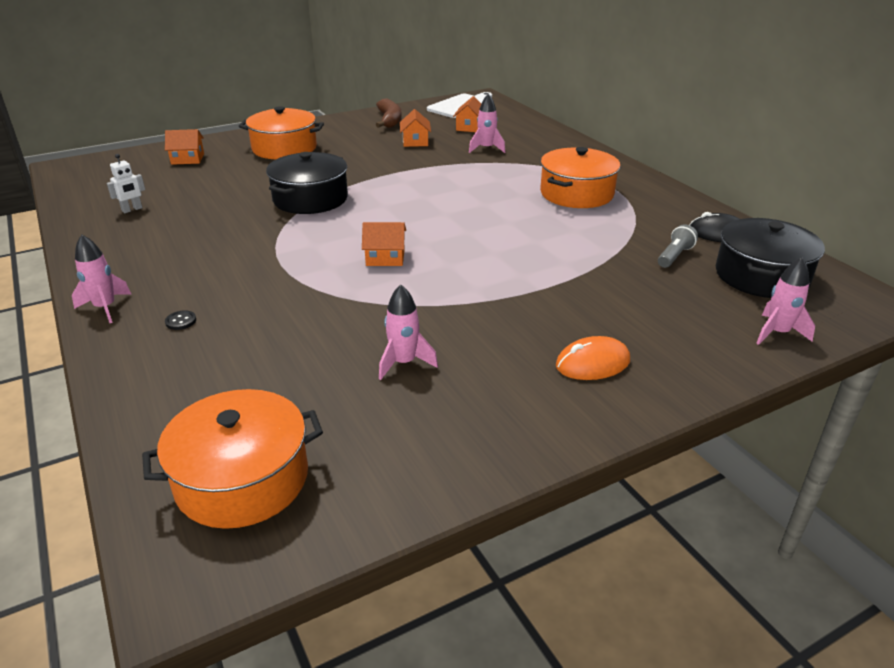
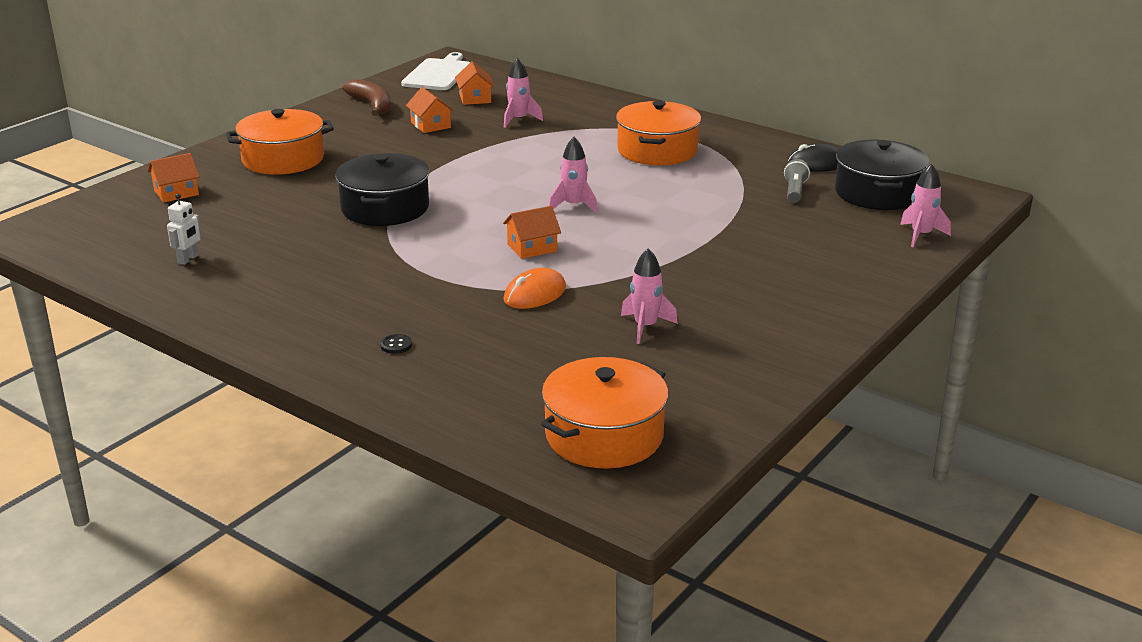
camera: 25 degrees left, 5 degrees down
(105, 308) = (300, 353): pink rocket -> pink rocket (574, 206)
(592, 363) = (799, 290): orange mouse -> orange mouse (534, 294)

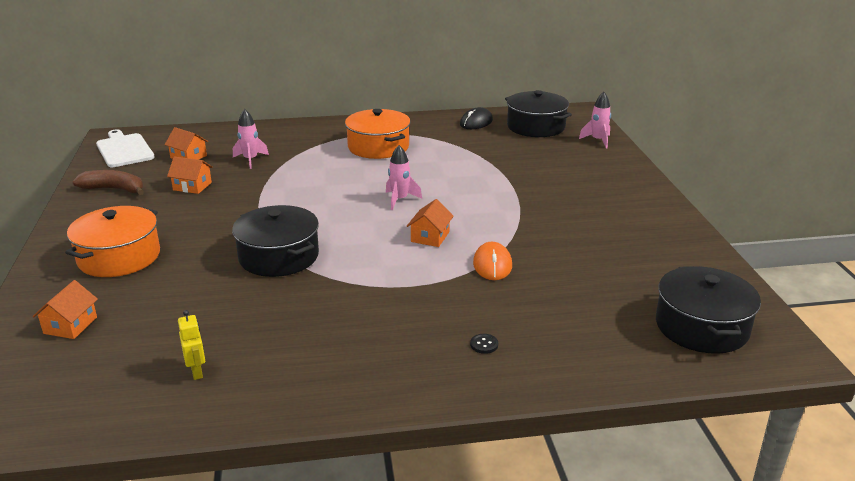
camera: 45 degrees left, 0 degrees up
(188, 259) = (197, 372): white robot -> yellow robot
(604, 435) = (701, 327): orange pot -> black pot
(645, 327) = (587, 252): pink rocket -> none
(794, 191) = (497, 141): grey flashlight -> none

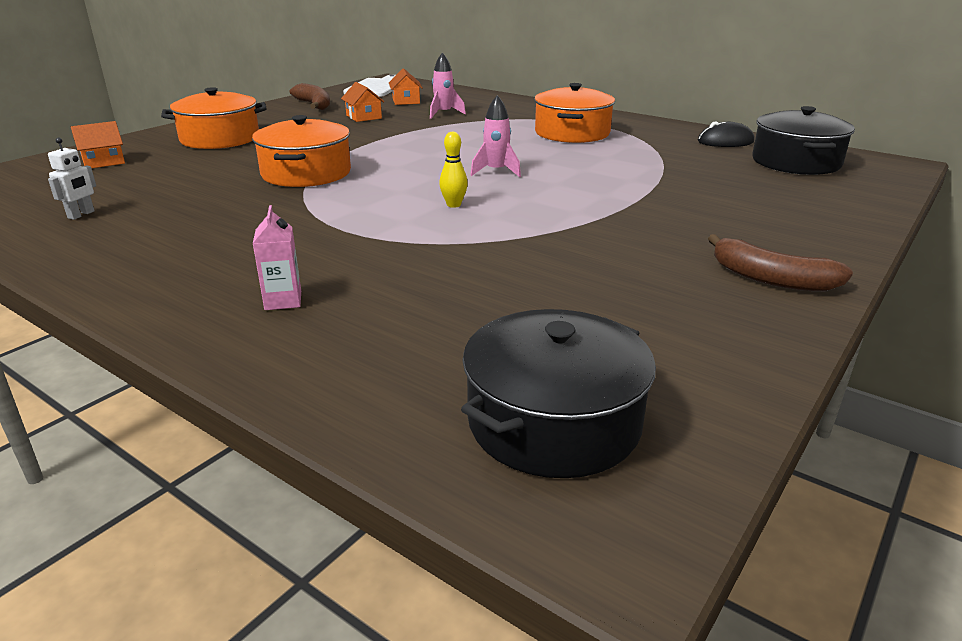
camera: 45 degrees right, 0 degrees up
(197, 372) = (81, 215): yellow robot -> white robot
(279, 256) = (306, 173): black pot -> orange pot
(430, 237) = (453, 205): orange house -> yellow bowling pin
(484, 344) = (283, 301): black button -> pink carton
(492, 265) = (455, 247): orange mouse -> none
(598, 140) = (860, 195): pink rocket -> none
(648, 213) = (771, 279): none -> brown banana

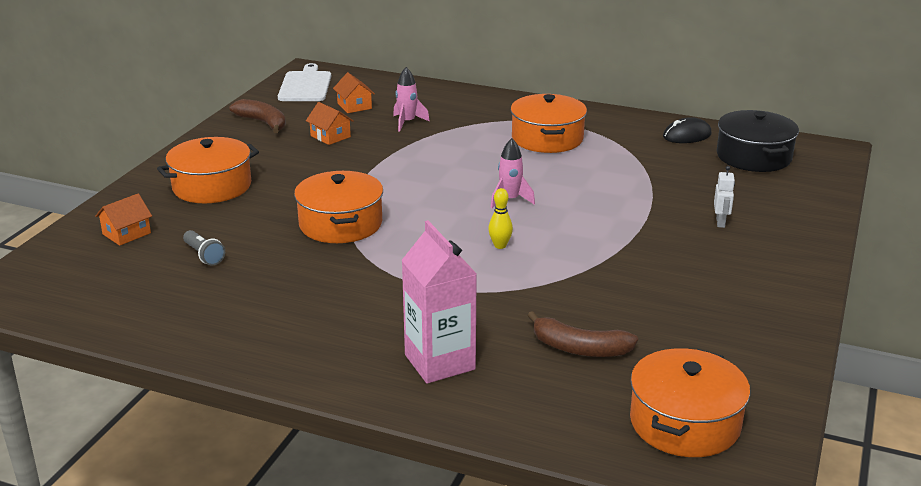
camera: 15 degrees left, 0 degrees up
(81, 215) = (182, 302): white robot -> white robot (720, 222)
(150, 183) = (204, 255): none -> grey flashlight
(283, 301) = (439, 362): pink carton -> pink carton, size x2.02
(554, 422) = (685, 423): black pot -> orange pot
(771, 279) = (774, 288): brown banana -> brown banana (579, 348)

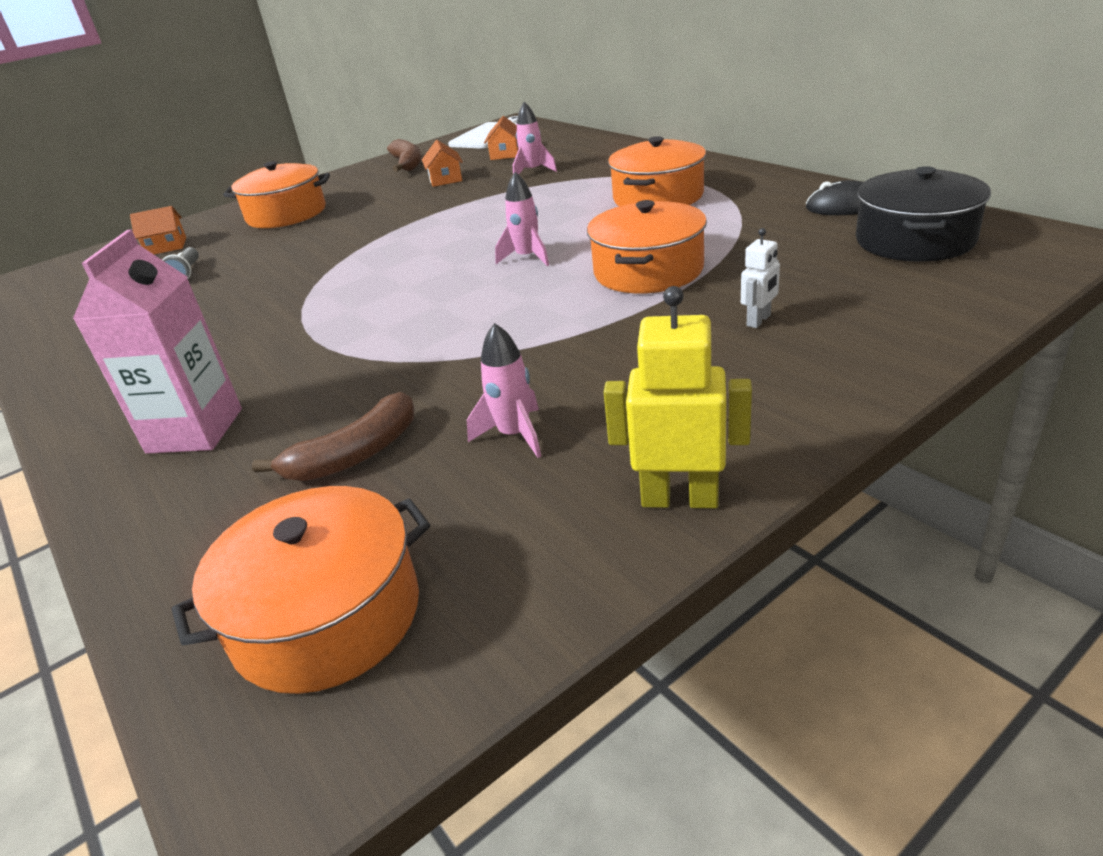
camera: 35 degrees right, 5 degrees up
(340, 224) = (333, 261): orange pot -> orange pot (648, 271)
(500, 245) = (447, 306): yellow bowling pin -> none
(579, 348) = (355, 454): brown banana -> brown banana turned 90 degrees counterclockwise
(662, 315) = (514, 435): none -> pink rocket
(788, 325) = (679, 498): none -> yellow robot

